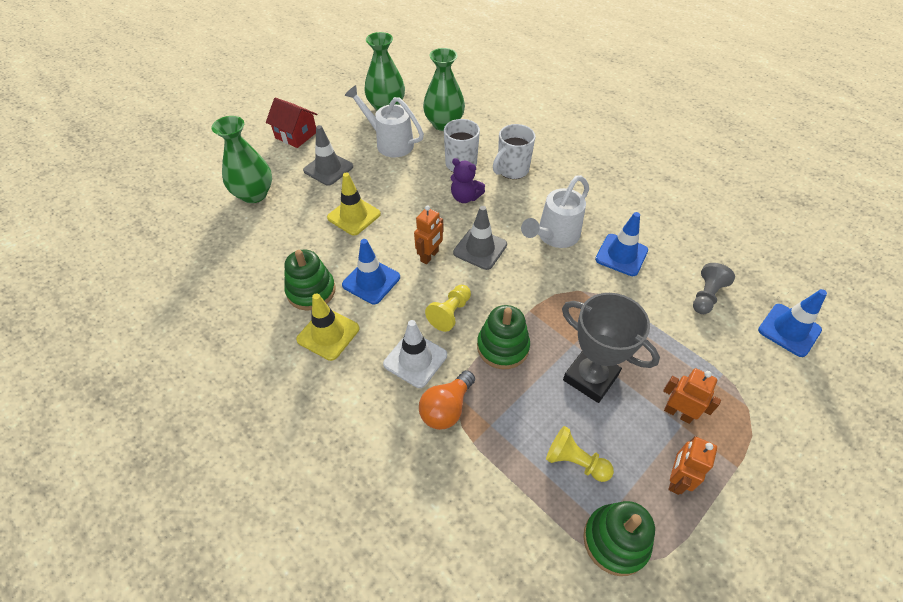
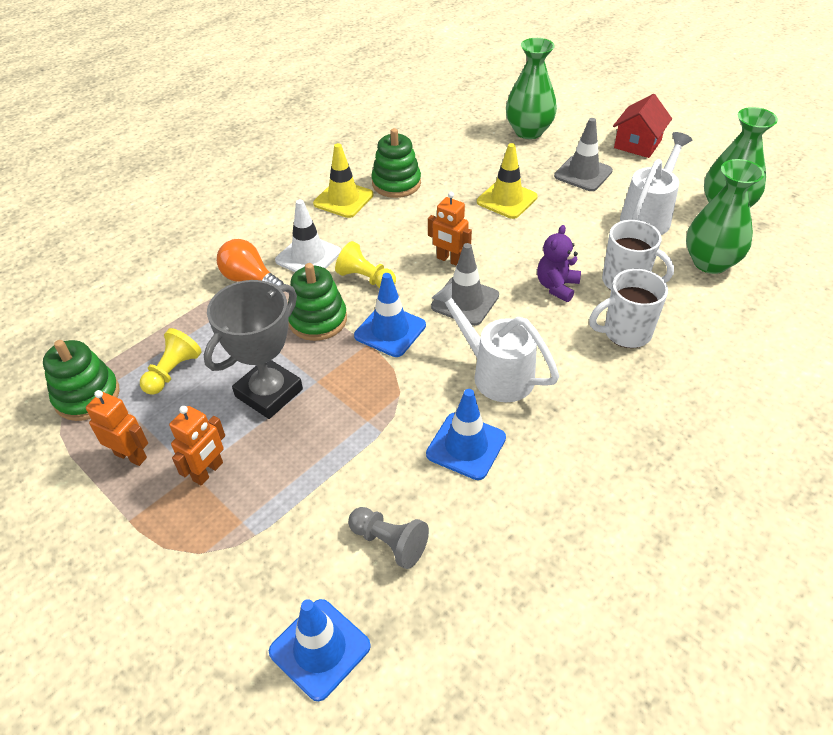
camera: 90 degrees right, 5 degrees down
(371, 281) = (410, 220): blue traffic cone -> blue traffic cone (390, 330)
(512, 170) = (625, 333): white mug -> white mug turned 60 degrees counterclockwise

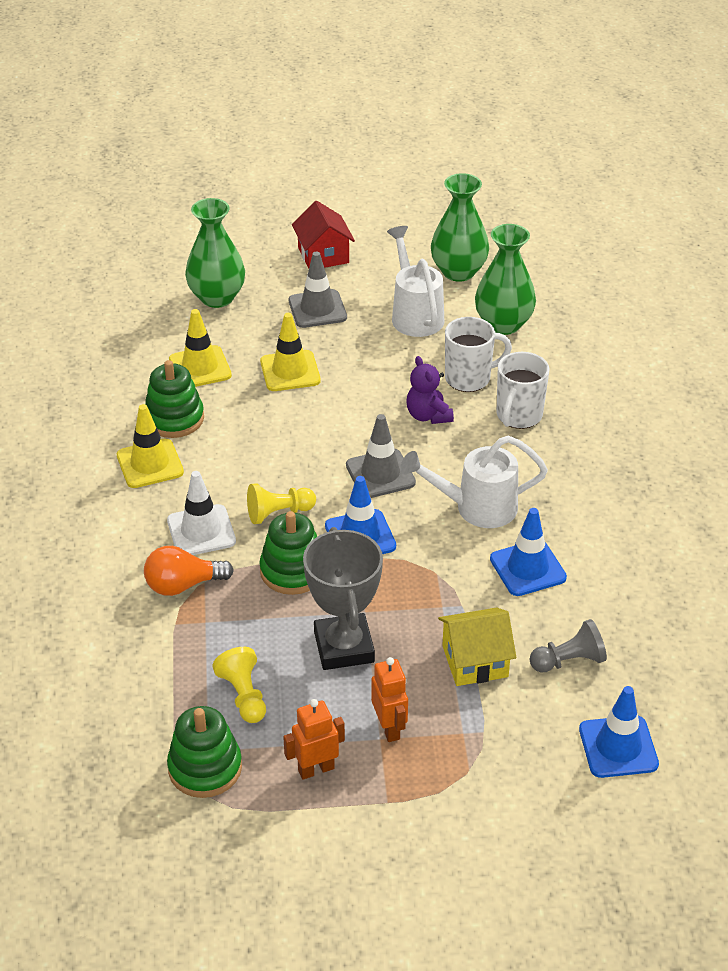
camera: 50 degrees left, 5 degrees down
(328, 479) = (475, 661): none -> yellow house
(449, 260) = (320, 451): orange robot -> none
(456, 164) = (200, 367): none -> yellow traffic cone

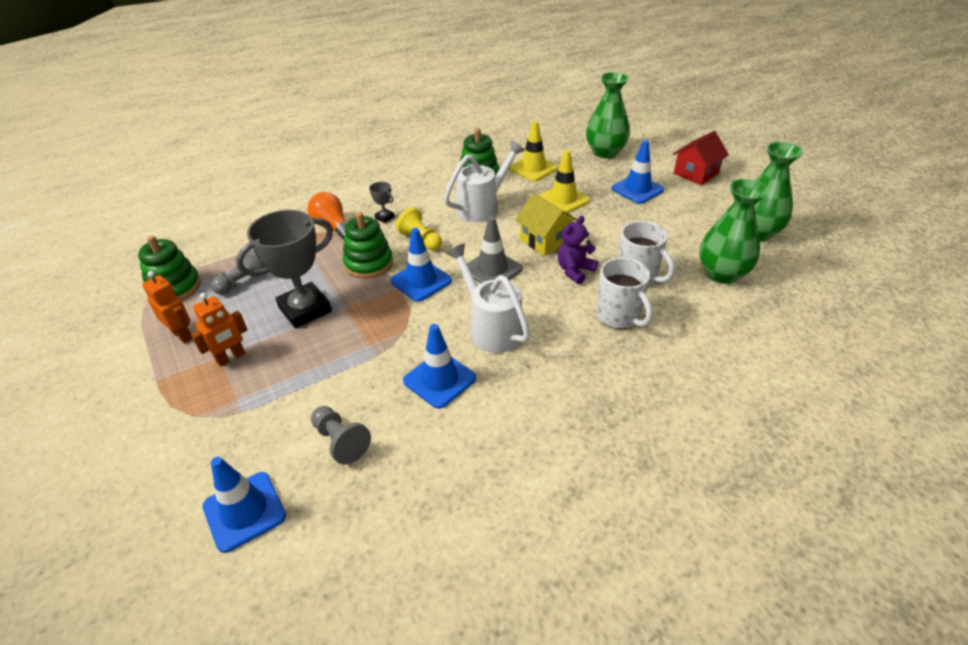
camera: 65 degrees right, 0 degrees up
(150, 464) = (432, 181): yellow traffic cone -> none
(201, 531) = (384, 217): white traffic cone -> grey trophy
(243, 695) = (243, 281): yellow pawn -> grey pawn
(317, 309) = (637, 189): grey traffic cone -> blue traffic cone
(415, 314) = (681, 229): white watering can -> white watering can (482, 207)
(475, 661) = (317, 382): yellow house -> yellow house (545, 240)
(518, 416) = (619, 317): white mug -> white mug turned 120 degrees counterclockwise

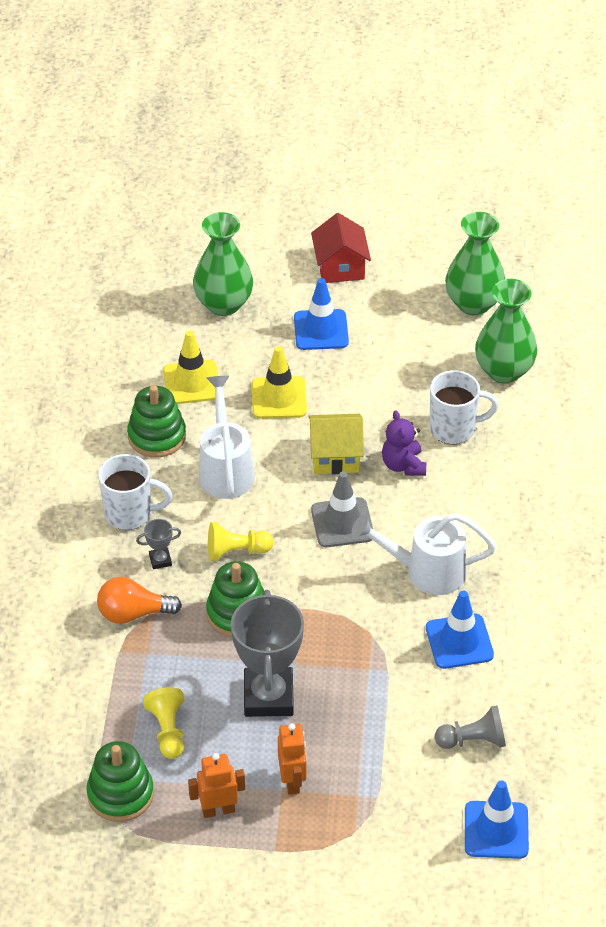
camera: 55 degrees left, 5 degrees up
(243, 281) = (168, 731): grey pawn -> yellow pawn
(421, 281) = (308, 586): blue traffic cone -> none
(619, 317) = (492, 477): white mug -> white mug (130, 514)

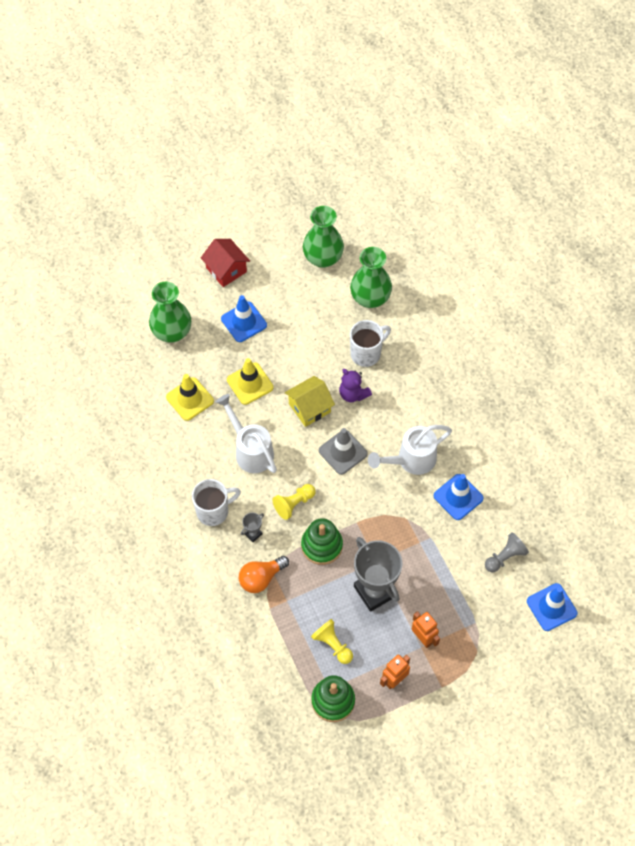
camera: 30 degrees left, 15 degrees up
(157, 436) = (194, 448): green stacking toy -> none

